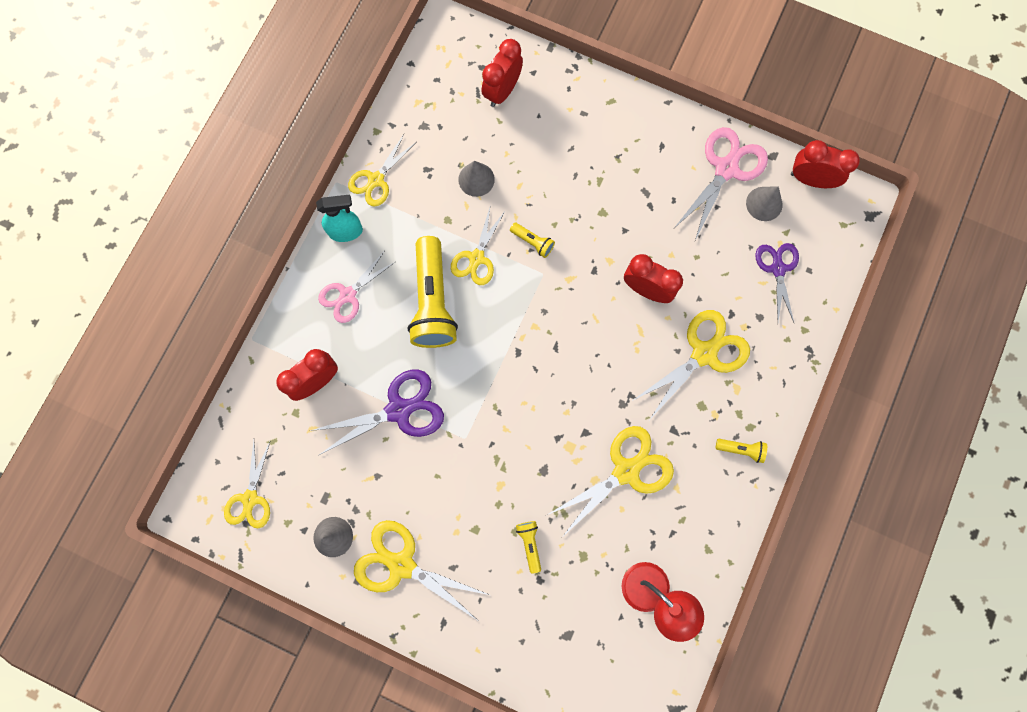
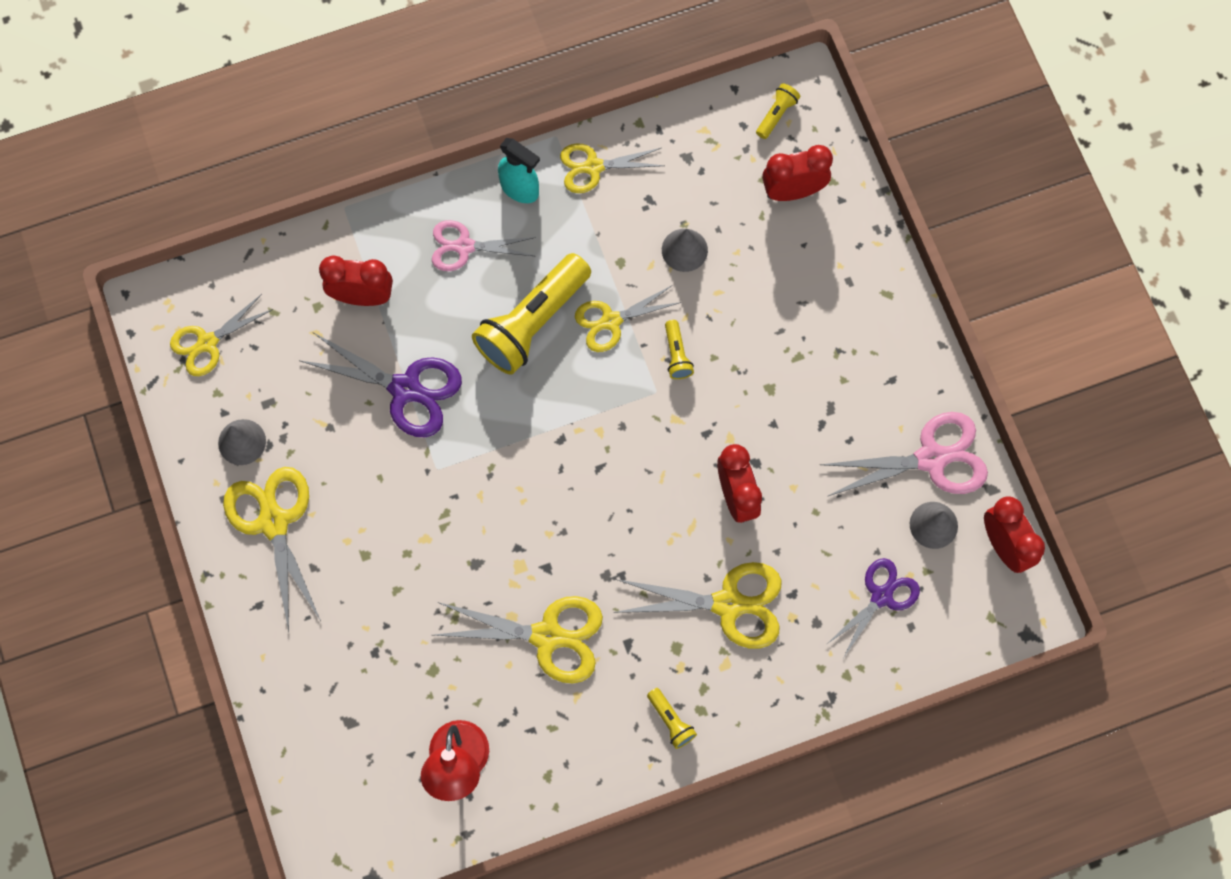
camera: 45 degrees right, 5 degrees down
(529, 544) = (398, 613): yellow flashlight -> yellow flashlight (776, 115)

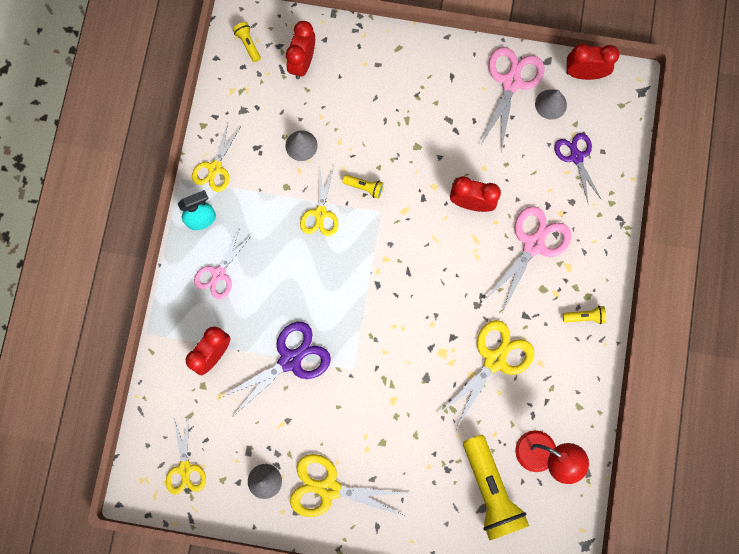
camera: 60 degrees left, 5 degrees up
(533, 322) = (293, 260): yellow flashlight -> yellow flashlight (490, 490)
(729, 604) = (533, 244): yellow scissors -> pink scissors

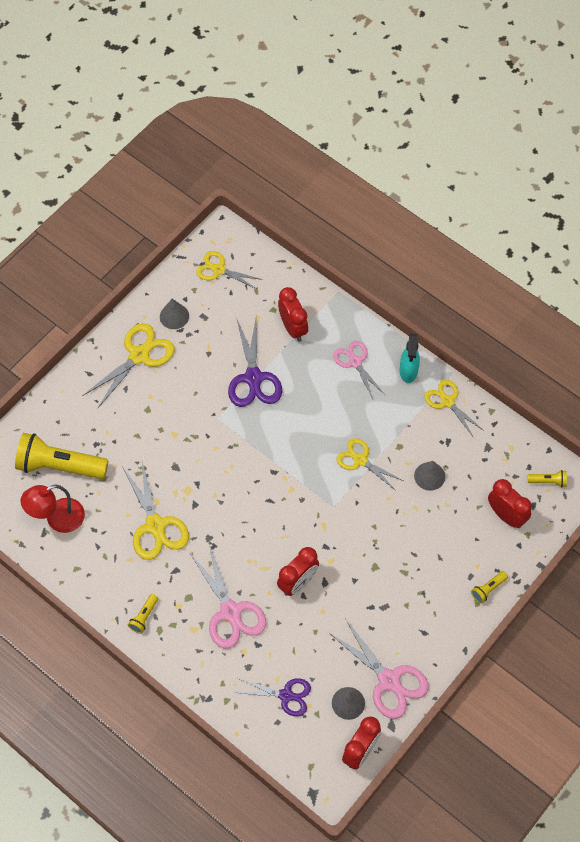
camera: 120 degrees right, 15 degrees down
(364, 187) = (363, 505): yellow flashlight -> yellow flashlight (488, 589)

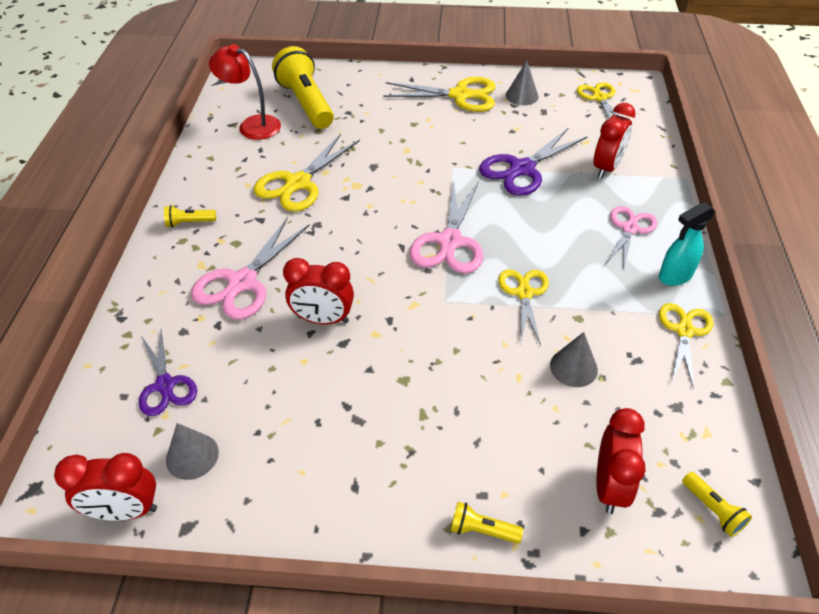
camera: 55 degrees right, 15 degrees down
(389, 681) = (254, 485): pink scissors -> pink scissors (449, 242)

